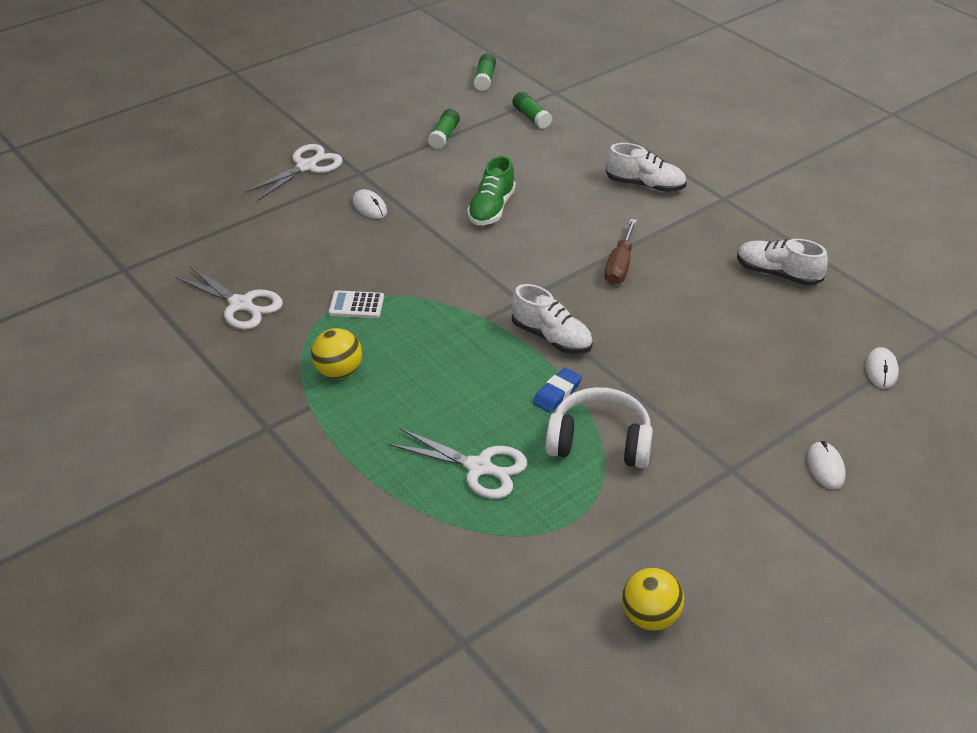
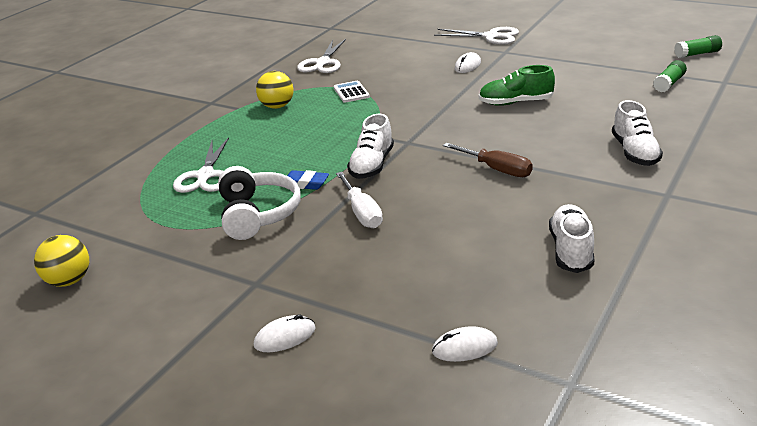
camera: 70 degrees right, 10 degrees down
(444, 136) = (591, 63): green glue stick -> none
(620, 265) = (496, 169): brown screwdriver -> brown screwdriver turned 135 degrees counterclockwise
(643, 369) = (362, 212): none -> white screwdriver

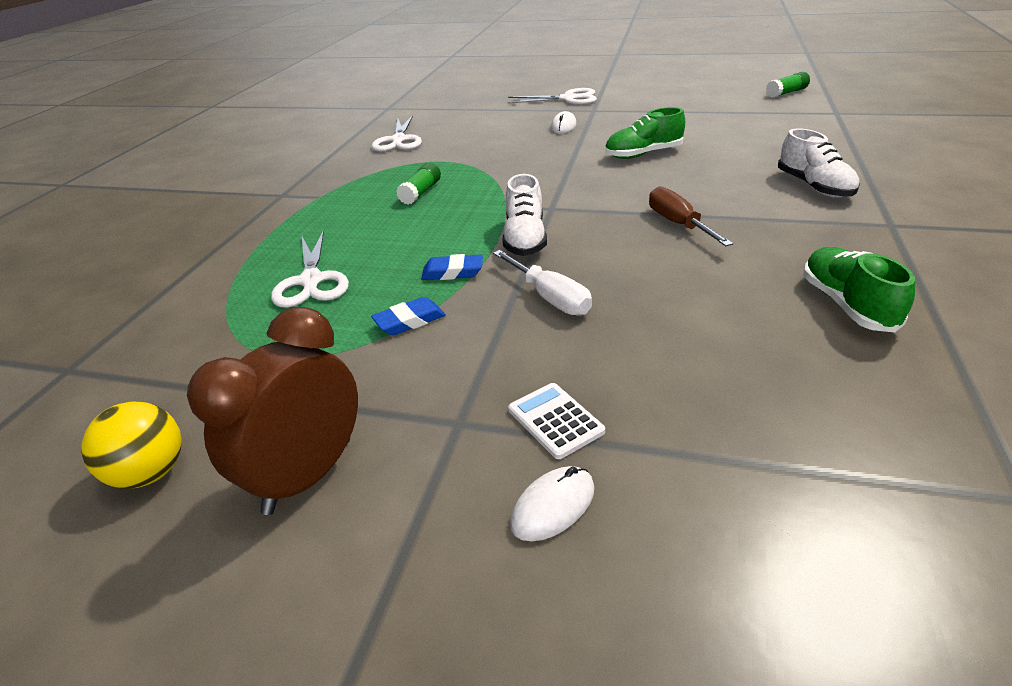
camera: 15 degrees left, 5 degrees up
(155, 297) = (308, 475): none -> brown clock
(258, 214) = (410, 321): white headphones -> blue eraser
(277, 106) = (367, 189): yellow ball -> none
(351, 92) = (449, 165): white calculator -> white calculator (555, 420)
(464, 348) = (831, 470): white mouse -> none
(496, 169) = (678, 224): brown screwdriver -> brown screwdriver turned 135 degrees counterclockwise
(571, 250) = (846, 304): white shoe -> green shoe
(669, 83) = (785, 120): green glue stick -> green glue stick (421, 192)

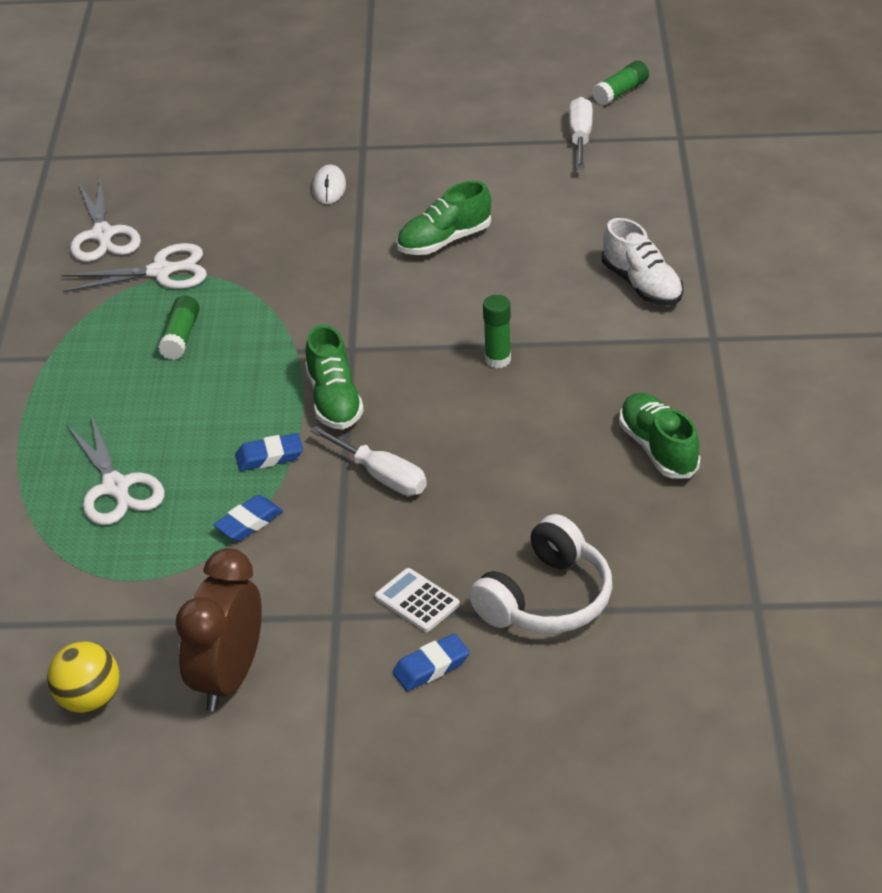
camera: 15 degrees left, 5 degrees up
(525, 239) = (334, 400): white shoe -> green shoe
(553, 506) = (431, 667): white mouse -> blue eraser
(569, 99) = (321, 120): white scissors -> white scissors (162, 271)
(678, 224) = (497, 359): brown screwdriver -> green glue stick
(715, 443) = (546, 599): none -> white headphones
(755, 111) = (580, 137): none -> white screwdriver

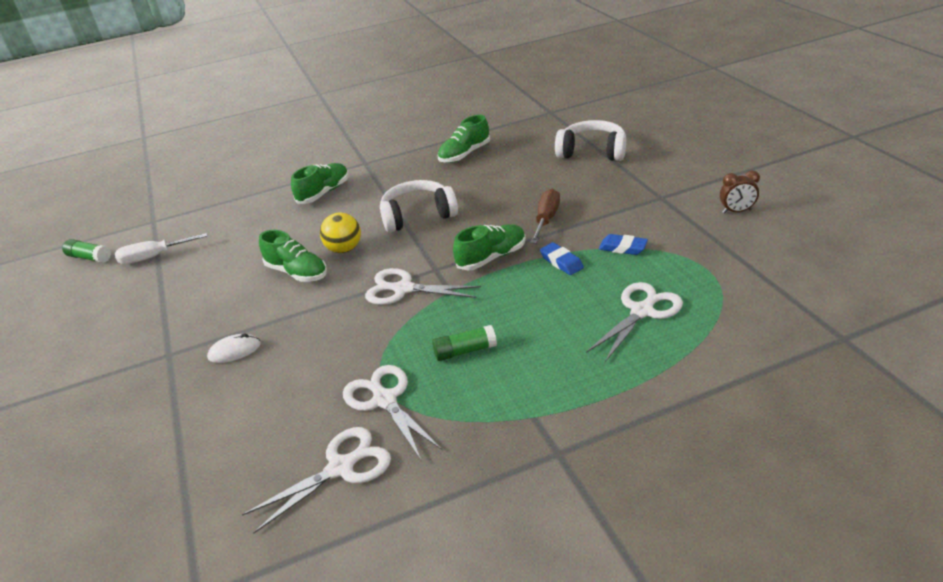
camera: 110 degrees left, 5 degrees down
(89, 700) = (805, 246): yellow ball -> yellow ball (344, 249)
(228, 678) = (736, 211): brown clock -> brown clock, size x0.53
(334, 315) = (402, 289): none -> white scissors
(381, 476) = (546, 219): white screwdriver -> brown screwdriver
(417, 601) = (627, 180): white calculator -> none
(431, 667) = (664, 164): blue eraser -> none
(497, 359) = (418, 216): green glue stick -> white headphones
(642, 285) = (324, 193): white shoe -> green shoe

